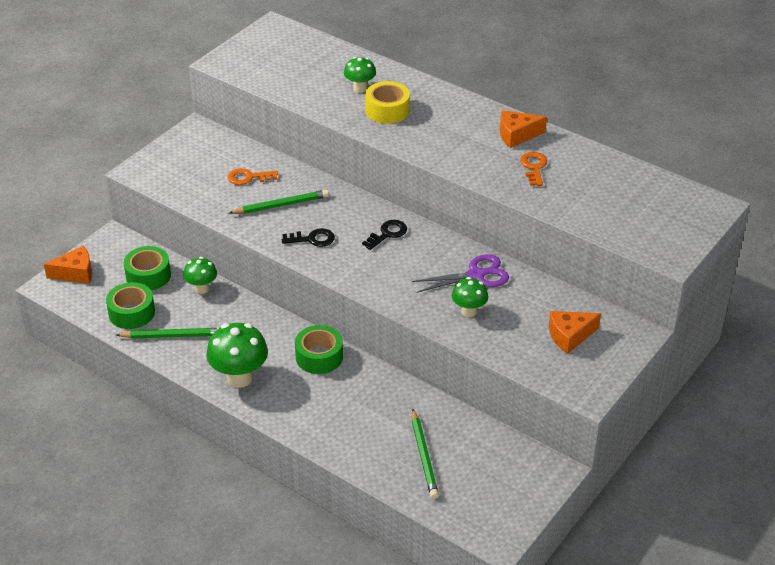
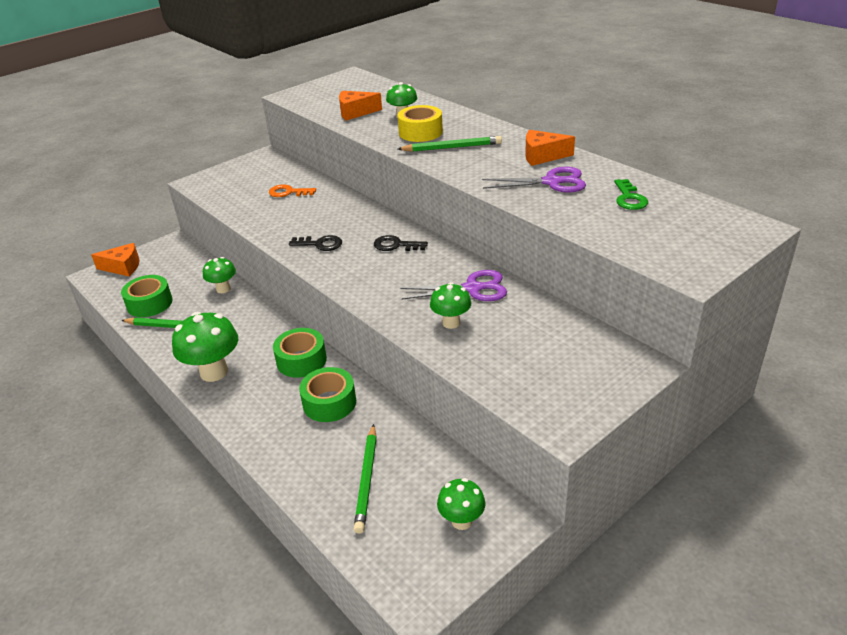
camera: 15 degrees right, 5 degrees down
(148, 275) = (183, 274): green tape -> green tape (329, 403)
(281, 205) = (306, 215): green pencil -> green pencil (452, 147)
(387, 234) = (396, 245): black key -> black key turned 135 degrees counterclockwise
(512, 478) = (461, 521): none -> green mushroom
(534, 167) = (551, 182): orange key -> purple scissors
(569, 336) = (559, 359): orange cheese -> orange cheese (355, 112)
(606, 181) = (629, 198): none -> green key

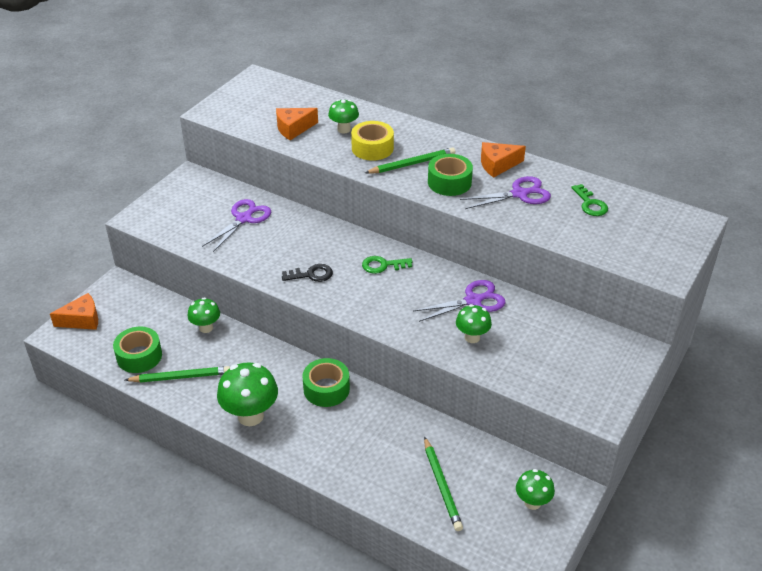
camera: 20 degrees left, 5 degrees up
(288, 192) = (244, 219): orange key -> purple scissors
(329, 403) = (374, 424): green tape -> green tape (449, 182)
(396, 245) = (383, 265): black key -> green key

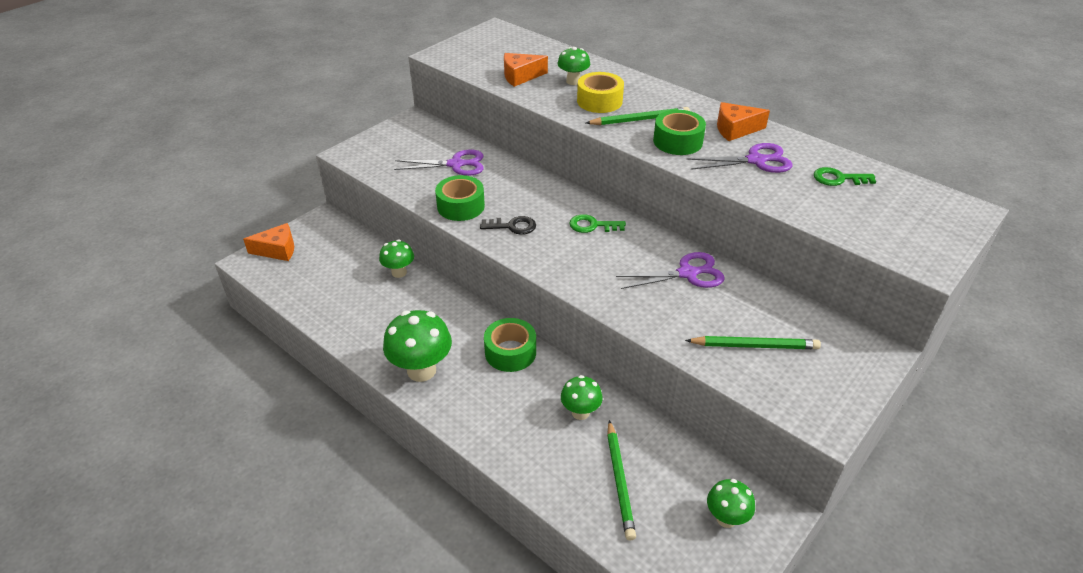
camera: 10 degrees right, 0 degrees up
(139, 356) = (323, 293): green tape -> green tape (461, 206)
(181, 377) = (359, 319): green pencil -> green pencil (754, 345)
(244, 219) = (456, 164): purple scissors -> purple scissors turned 45 degrees clockwise
(472, 337) = (679, 313): green mushroom -> green mushroom (580, 412)
(590, 204) = (838, 178): green key -> green key turned 105 degrees clockwise

